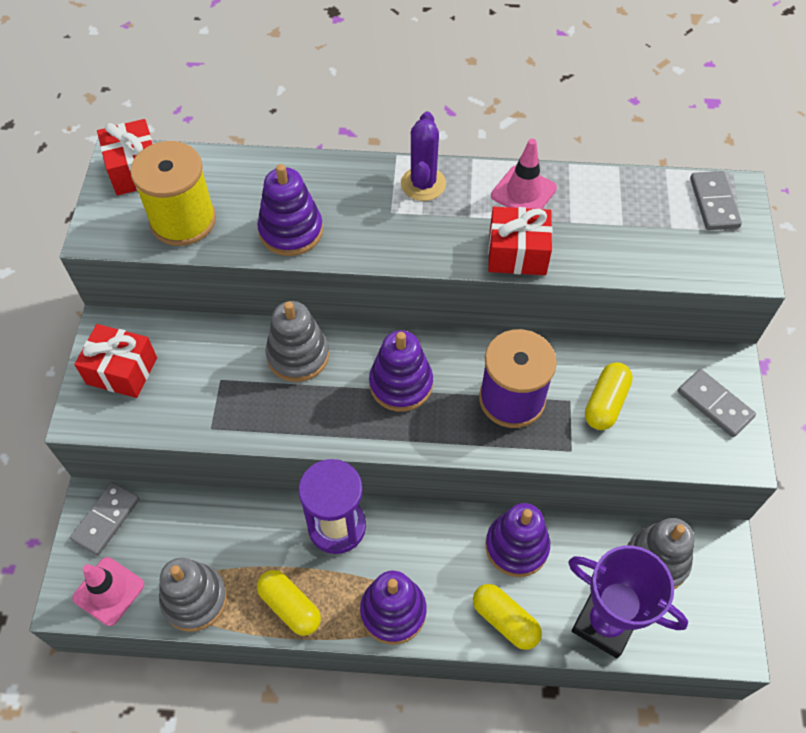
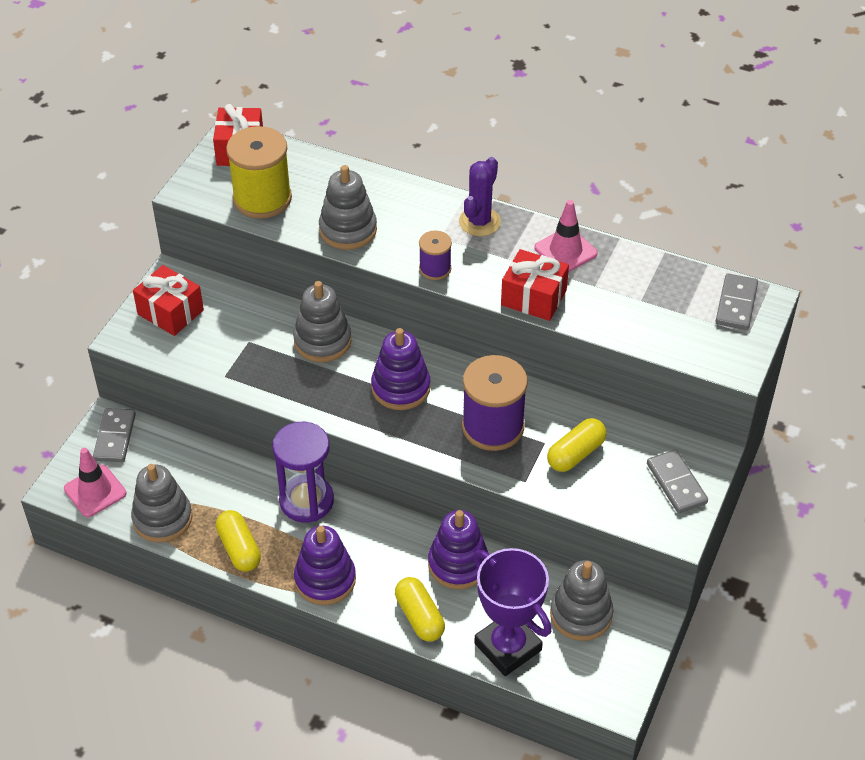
camera: 20 degrees right, 10 degrees down
(106, 519) = (115, 437): grey domino -> grey domino turned 45 degrees counterclockwise
(291, 231) = (348, 230): purple stacking toy -> grey stacking toy
(402, 250) = (435, 269): none -> purple spool

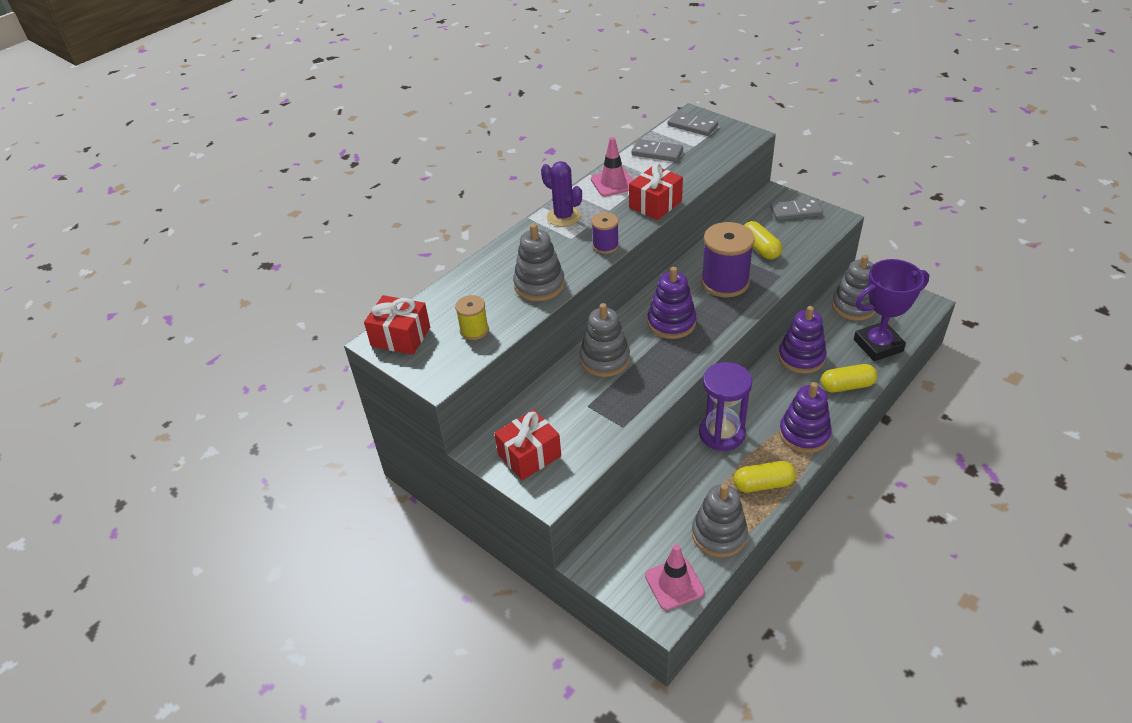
camera: 70 degrees left, 5 degrees down
(115, 437) = (612, 560): grey domino -> grey domino (657, 153)
(262, 198) = (474, 330): yellow spool -> yellow spool, size x0.53

